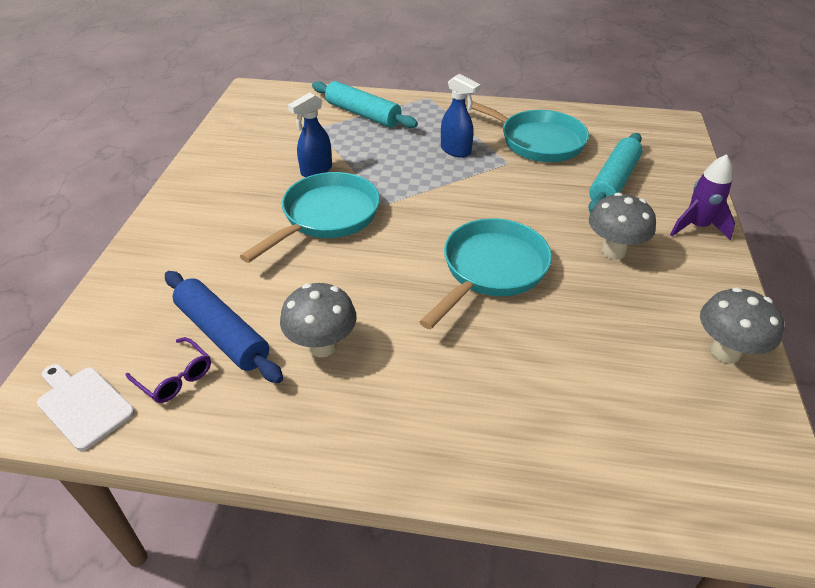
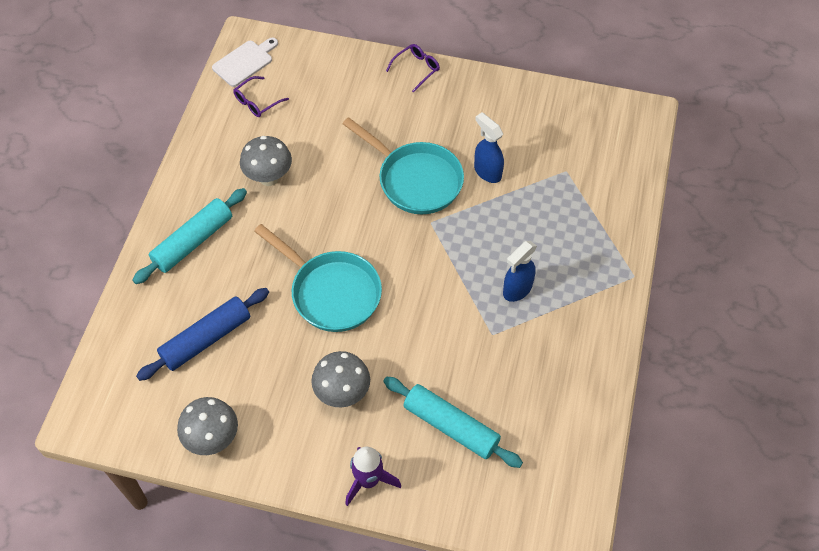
camera: 95 degrees right, 15 degrees up
(155, 225) = (416, 69): none -> purple glasses
(223, 334) = (290, 122): blue rolling pin -> blue rolling pin (206, 339)
(363, 114) = (594, 211): turquoise rolling pin -> turquoise rolling pin (193, 242)
(536, 141) = (534, 370): turquoise pan -> none

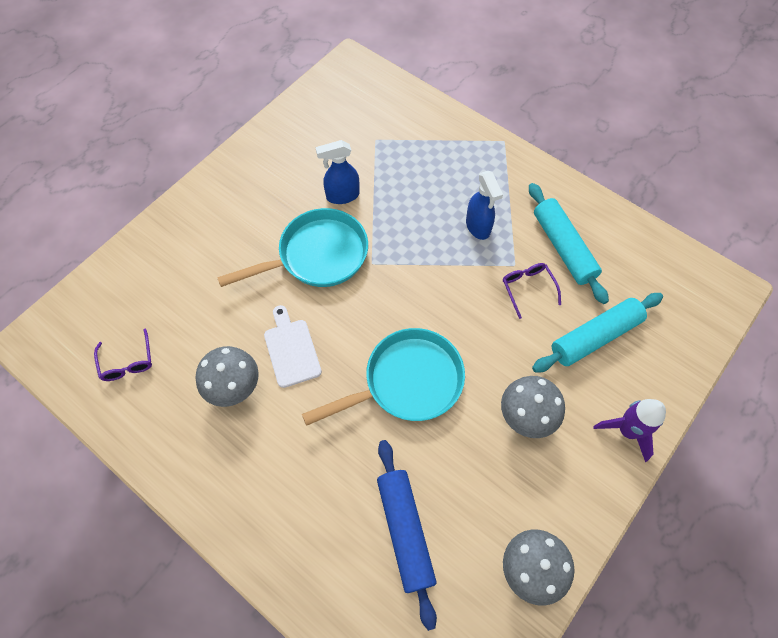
camera: 65 degrees left, 5 degrees up
(193, 242) = (272, 500): turquoise rolling pin -> turquoise rolling pin (563, 247)
(245, 62) = (64, 353): white cutting board -> white cutting board (291, 349)
(416, 69) = (188, 201): purple glasses -> purple glasses (528, 288)

